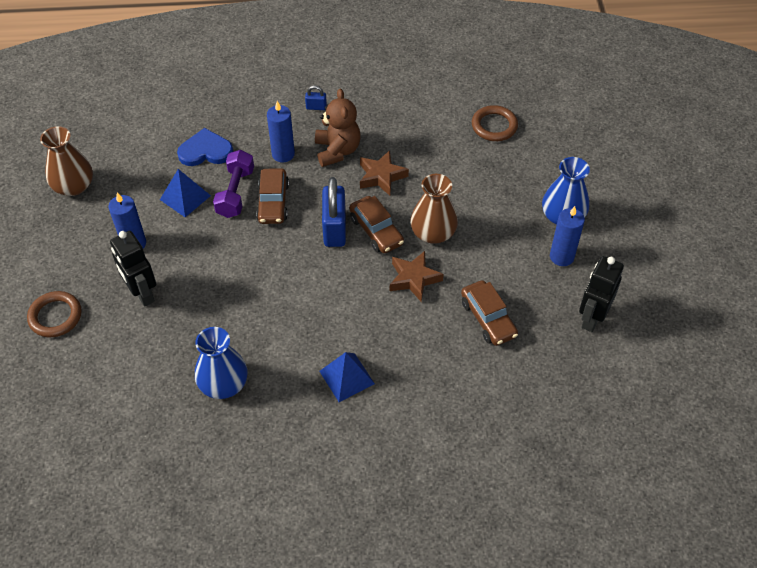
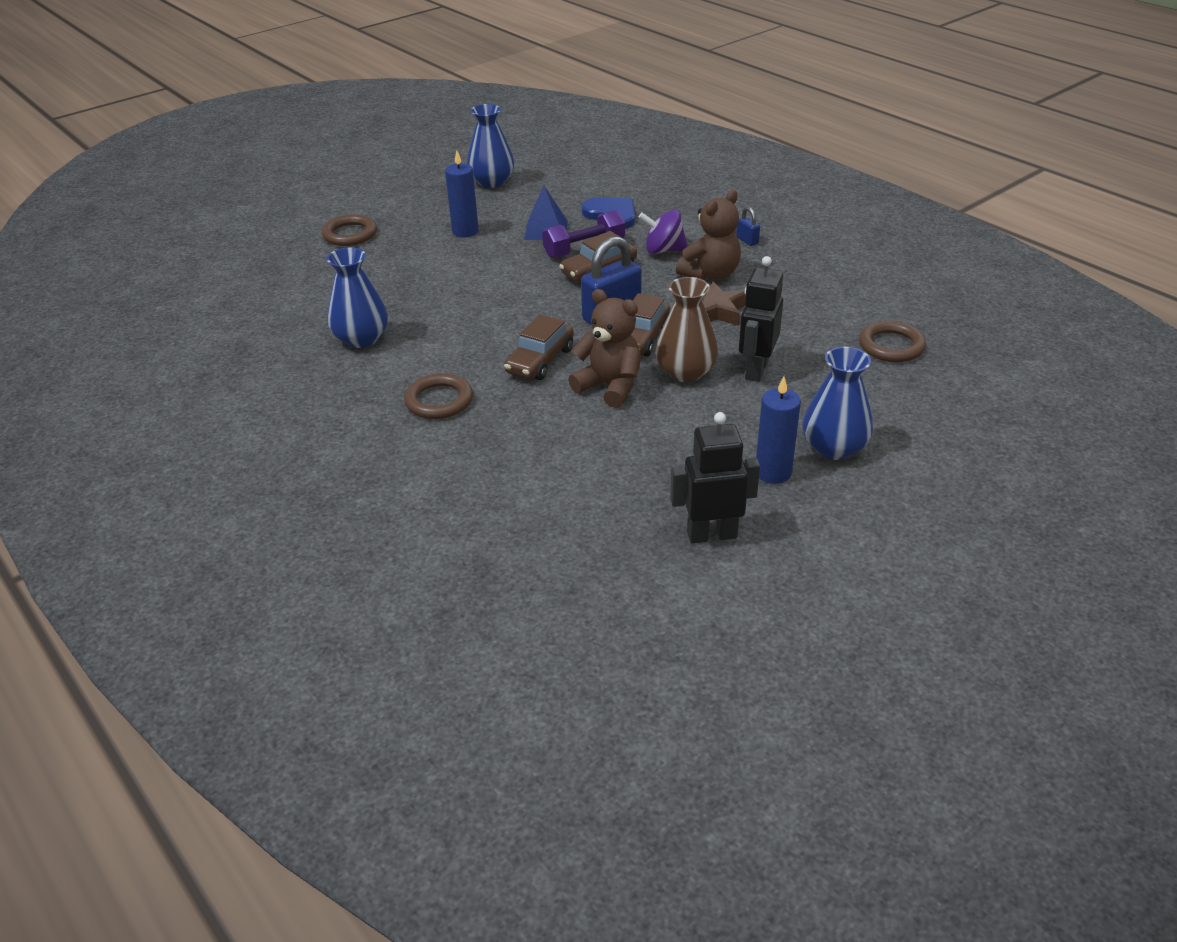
camera: 55 degrees right, 15 degrees down
(74, 186) = (492, 182): brown vase -> blue vase
(142, 294) = (416, 258): black robot -> black robot (756, 370)
(283, 154) = (663, 250): blue candle -> purple spinning top
(347, 377) = (439, 401): blue pyramid -> brown ring
(414, 278) = (610, 386): brown star -> brown teddy bear
(488, 319) = (616, 457): brown car -> brown car (540, 361)

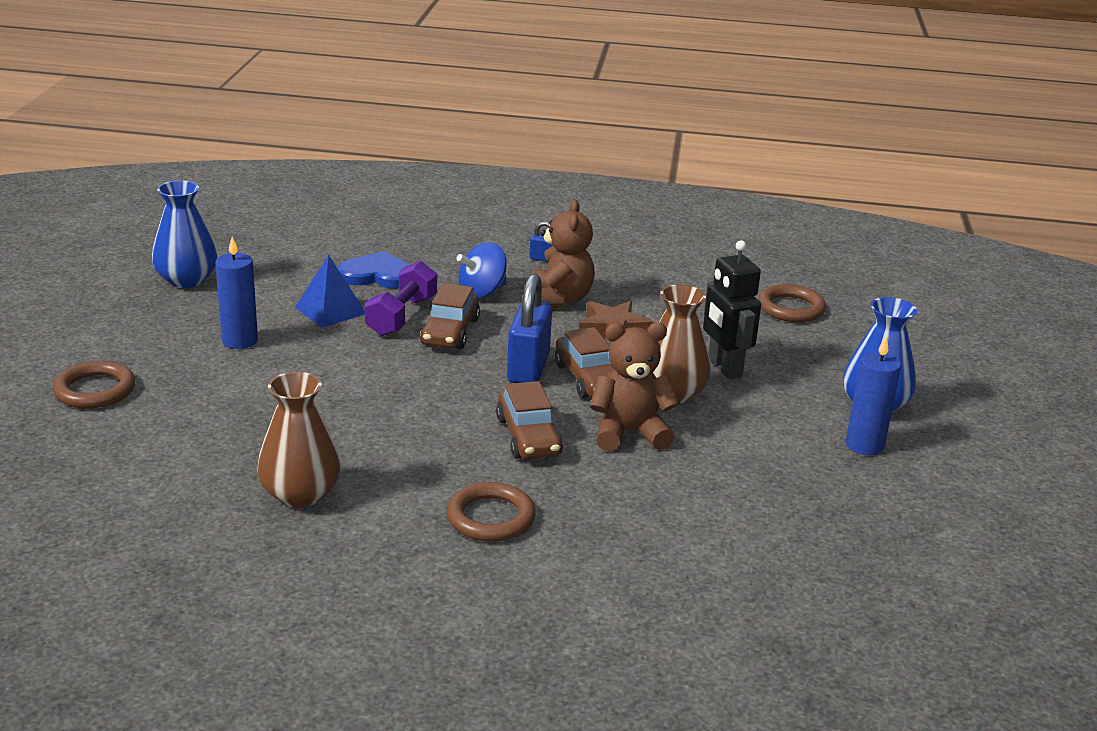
camera: 45 degrees left, 10 degrees down
(361, 339) = (300, 494): blue vase -> brown vase
(663, 250) = (482, 292): purple spinning top -> blue spinning top
(711, 535) = (900, 516): black robot -> none

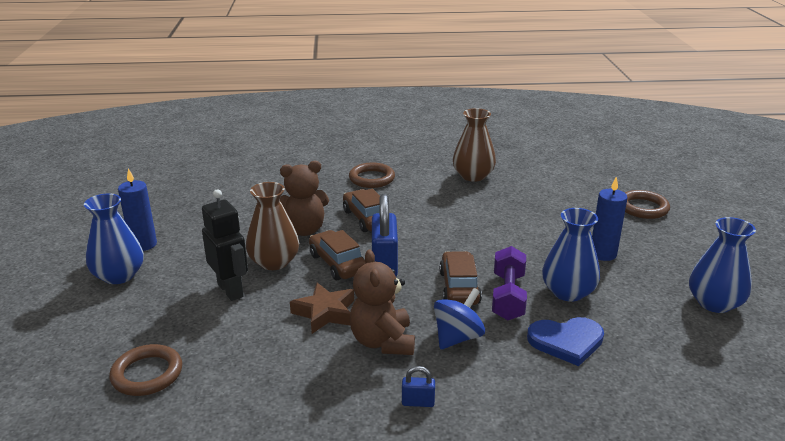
camera: 170 degrees right, 0 degrees up
(330, 310) = (568, 292): blue pyramid -> blue vase

